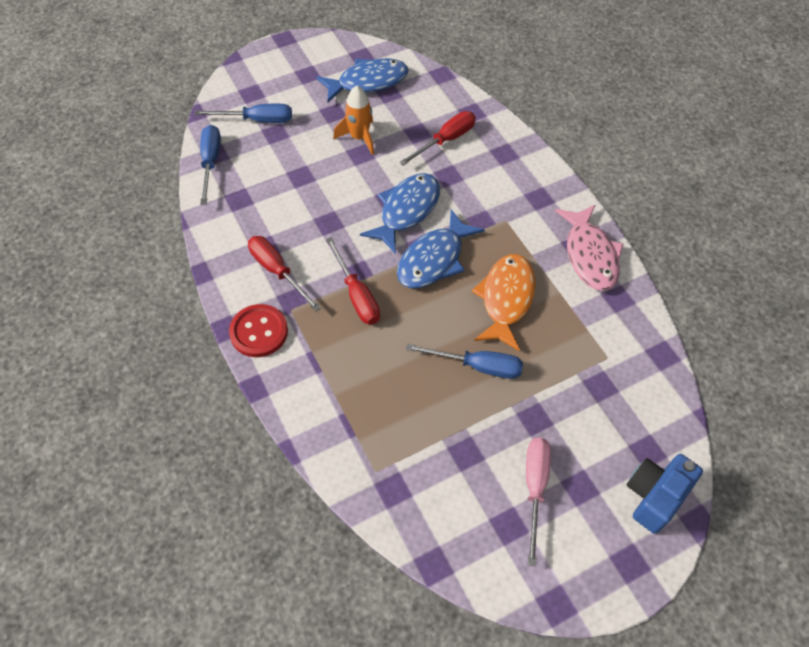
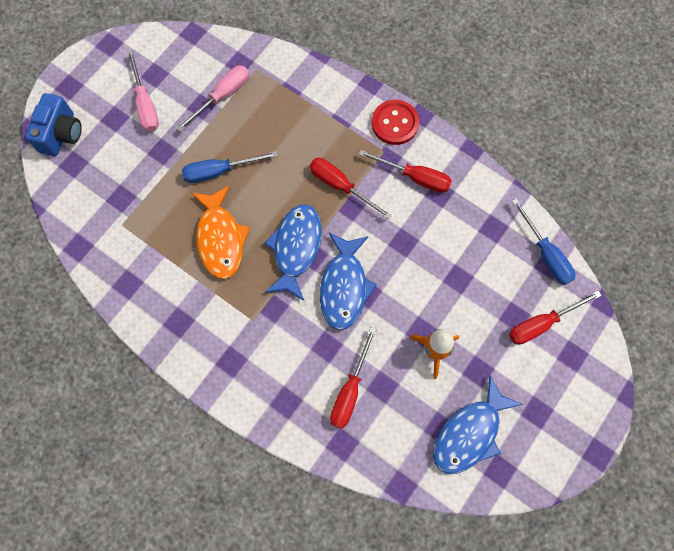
camera: 155 degrees right, 15 degrees up
(257, 120) = (541, 323): blue screwdriver -> red screwdriver
(434, 453) = (222, 96): none -> pink screwdriver
(590, 255) = (164, 317): pink fish -> none

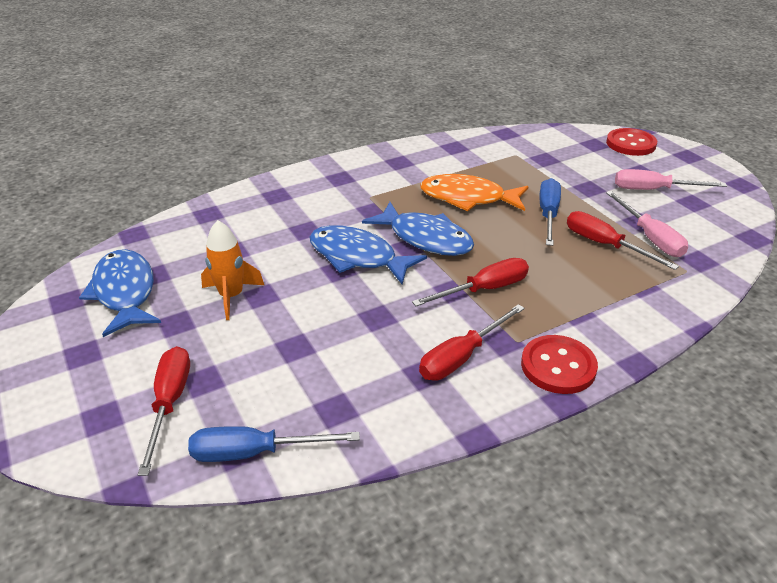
camera: 115 degrees right, 35 degrees down
(62, 134) = (630, 144): blue camera -> red button
(350, 390) = (249, 231): red screwdriver -> red screwdriver (605, 245)

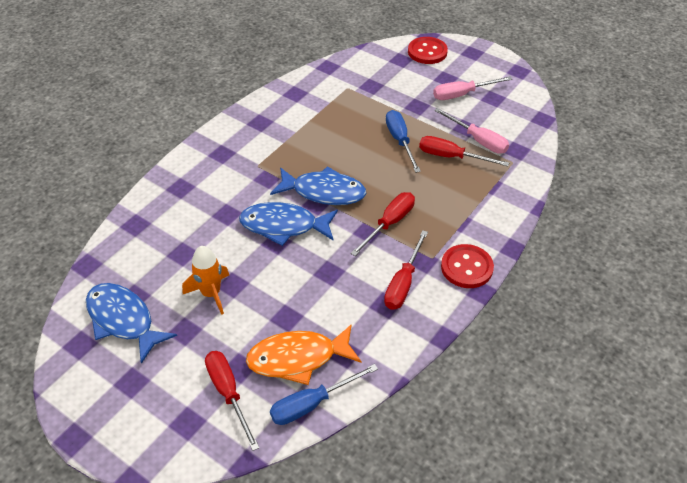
camera: 25 degrees left, 10 degrees up
(468, 198) = (334, 143): orange fish -> orange fish (298, 358)

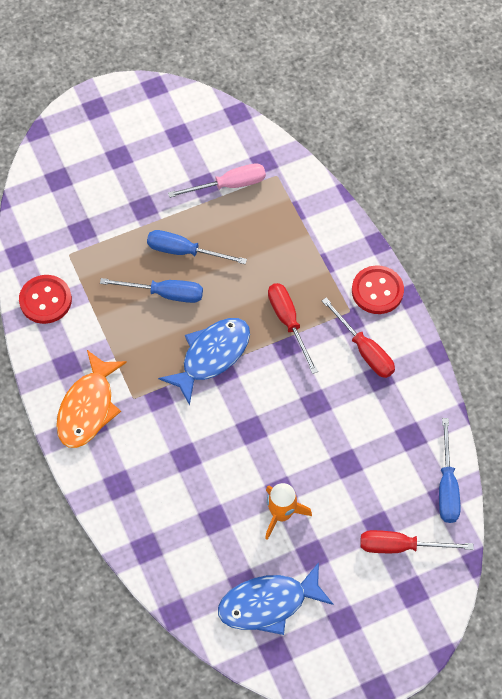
camera: 60 degrees left, 15 degrees up
(283, 226) = (234, 413): blue fish -> none
(298, 358) = (396, 475): orange fish -> orange fish (88, 408)
(356, 145) = (165, 294): none -> blue screwdriver
(427, 52) = (64, 147): red button -> red button (45, 300)
(451, 157) = (236, 221): red screwdriver -> none
(462, 94) = (154, 157): pink screwdriver -> none

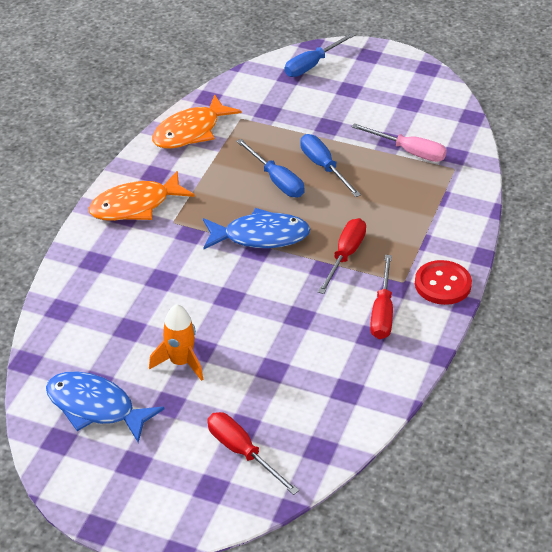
camera: 45 degrees right, 20 degrees down
(45, 300) = (190, 132): red button -> orange fish
(447, 486) = (333, 443): blue screwdriver -> blue screwdriver (312, 65)

